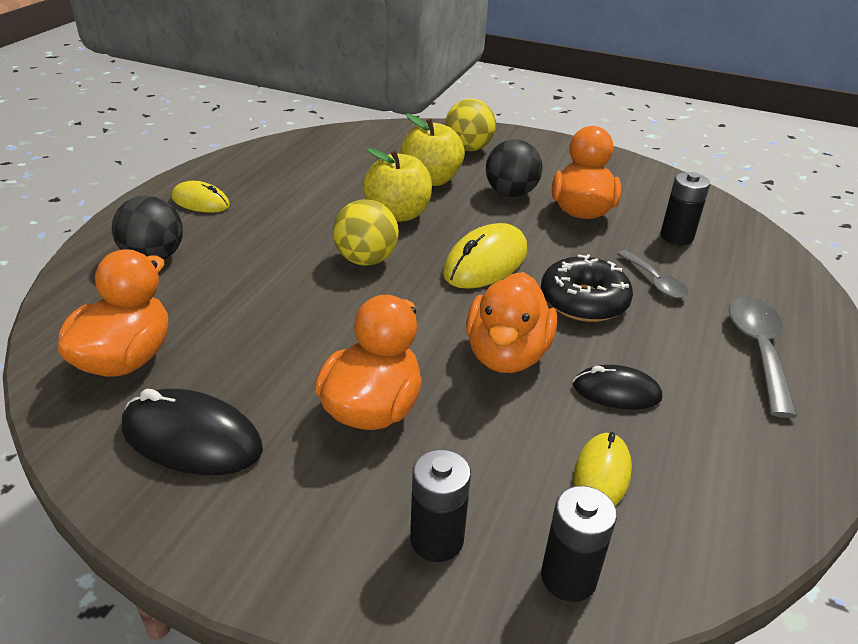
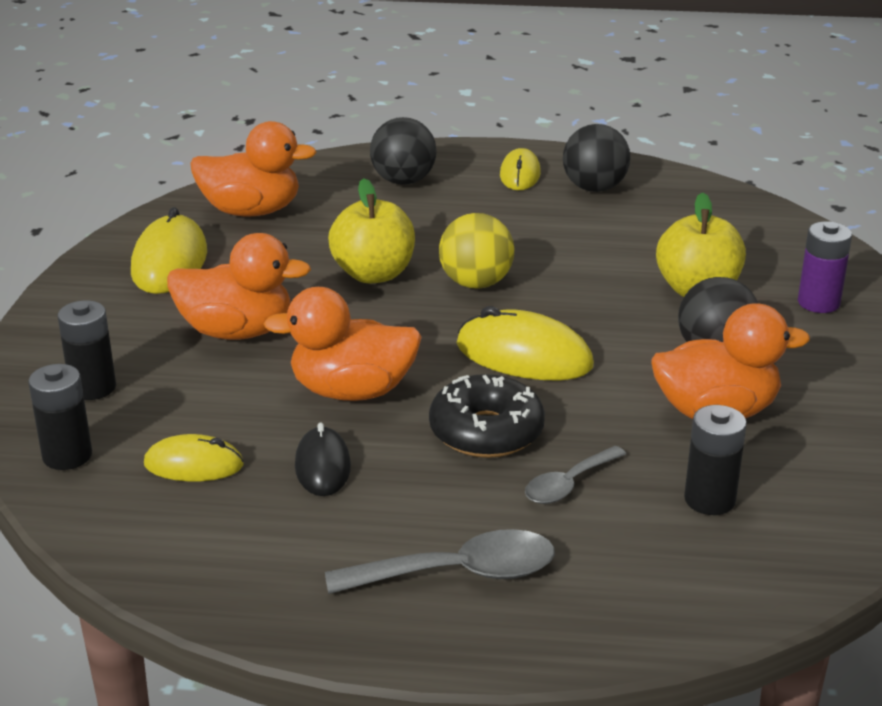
camera: 75 degrees right, 5 degrees down
(192, 439) = (169, 262): black mouse -> yellow mouse
(254, 178) = (594, 188): none -> black ball
(398, 214) = (589, 284): yellow apple -> yellow apple (373, 274)
(468, 148) = (818, 303): yellow ball -> purple battery

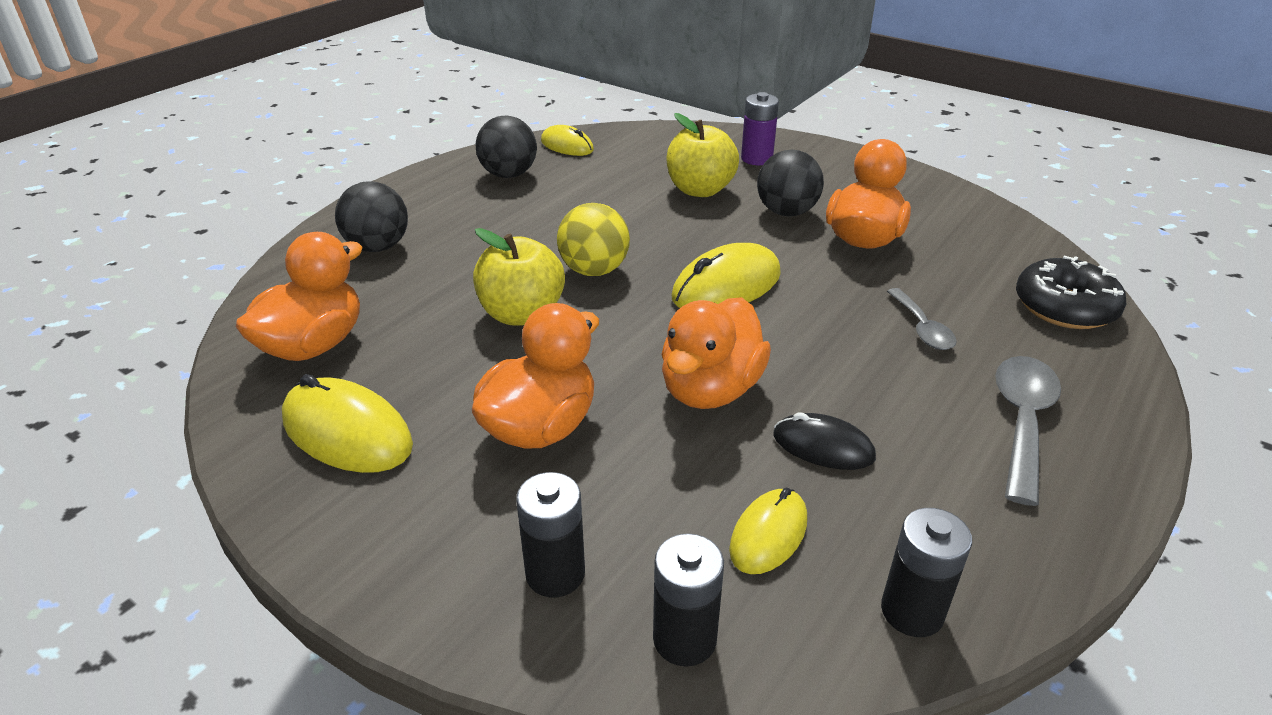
camera: 60 degrees left, 5 degrees up
(486, 431) = (825, 340): black donut -> black donut (1065, 307)
(520, 174) = (445, 194): yellow mouse -> yellow mouse (567, 146)
(709, 500) = (971, 279): black battery -> black battery (912, 611)

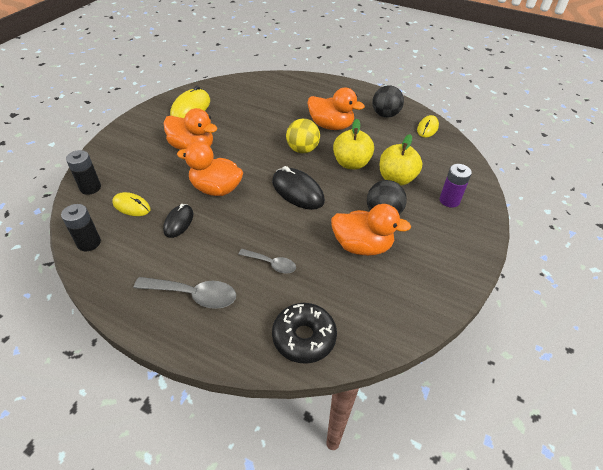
camera: 80 degrees right, 10 degrees up
(313, 345) = (238, 93): orange duck -> orange duck (331, 126)
(378, 247) = (307, 92): black ball -> none
(522, 314) = (264, 134): yellow apple -> yellow apple (351, 163)
(555, 574) = (122, 159): black battery -> none
(726, 286) = (297, 191): yellow mouse -> black mouse
(922, 328) = (271, 264): grey spoon -> grey spoon turned 135 degrees counterclockwise

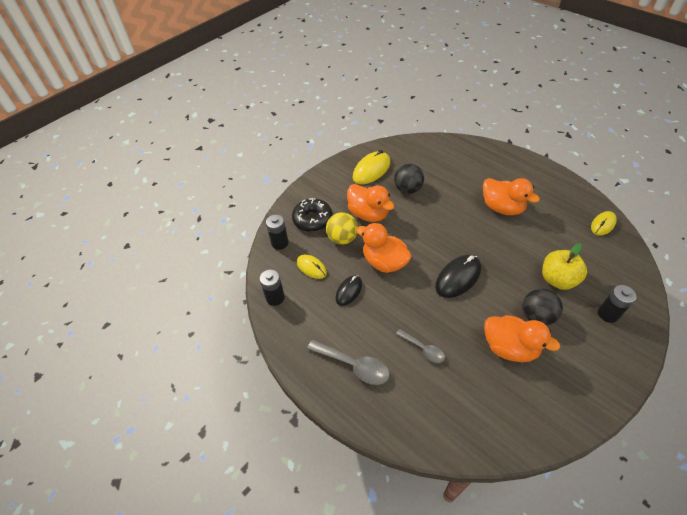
camera: 20 degrees right, 5 degrees up
(297, 191) = (458, 277): black mouse -> black mouse turned 75 degrees clockwise
(302, 149) = (469, 231): yellow ball -> yellow ball (342, 238)
(304, 337) = (441, 427): black donut -> black donut (312, 219)
(351, 163) = (515, 254): yellow apple -> none
(385, 115) = (560, 202): black ball -> black ball (408, 189)
(449, 200) = (608, 314): purple battery -> black battery

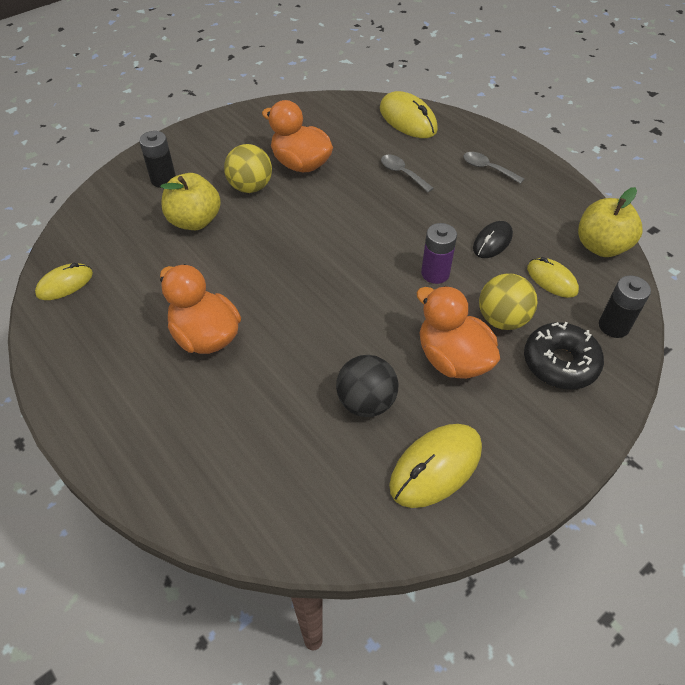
camera: 175 degrees left, 0 degrees up
(275, 298) = (601, 246): black battery -> yellow apple
(353, 365) = (487, 168): grey spoon -> grey spoon, size x0.63
(384, 262) = (435, 273): orange duck -> purple battery
(434, 426) = (408, 119): none -> yellow mouse
(458, 277) = (330, 240): black mouse -> none
(536, 316) = (250, 187): black ball -> yellow ball

